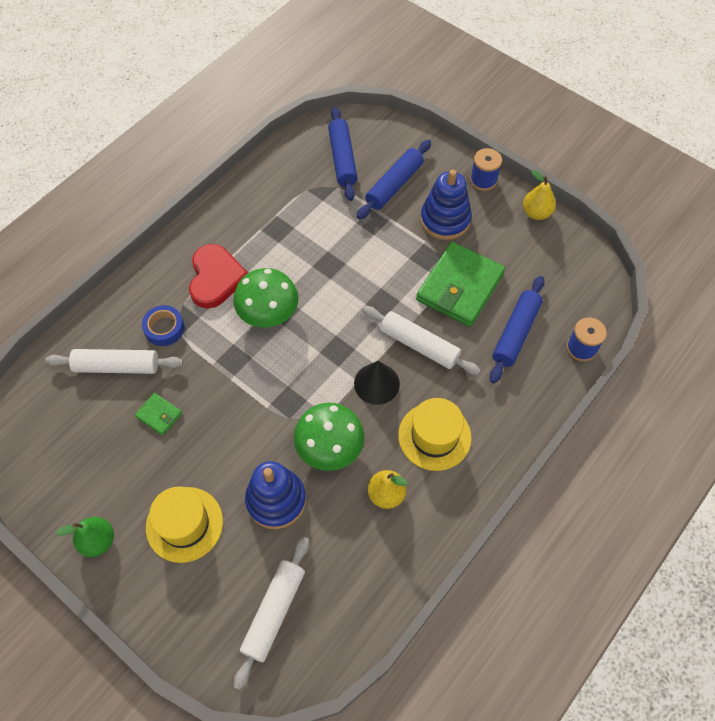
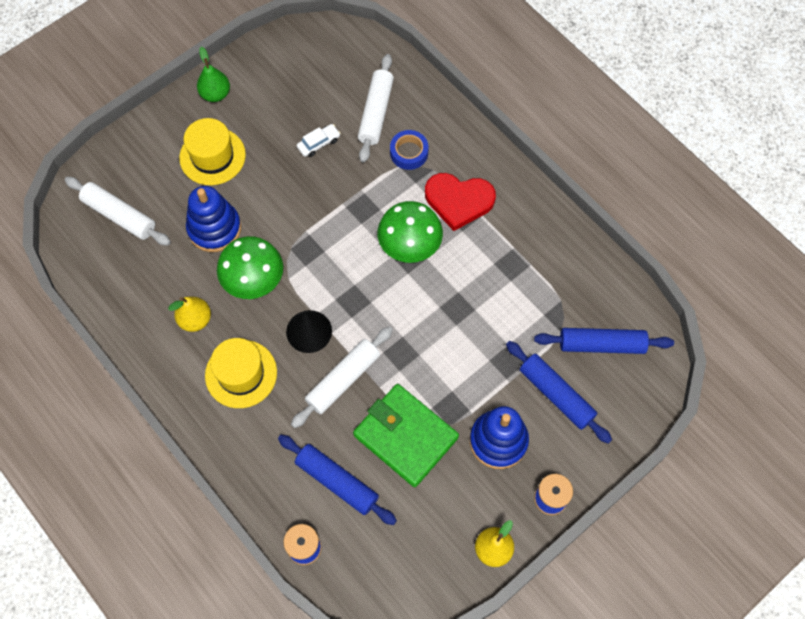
camera: 100 degrees right, 5 degrees up
(159, 415) = (319, 143): green wallet -> white car

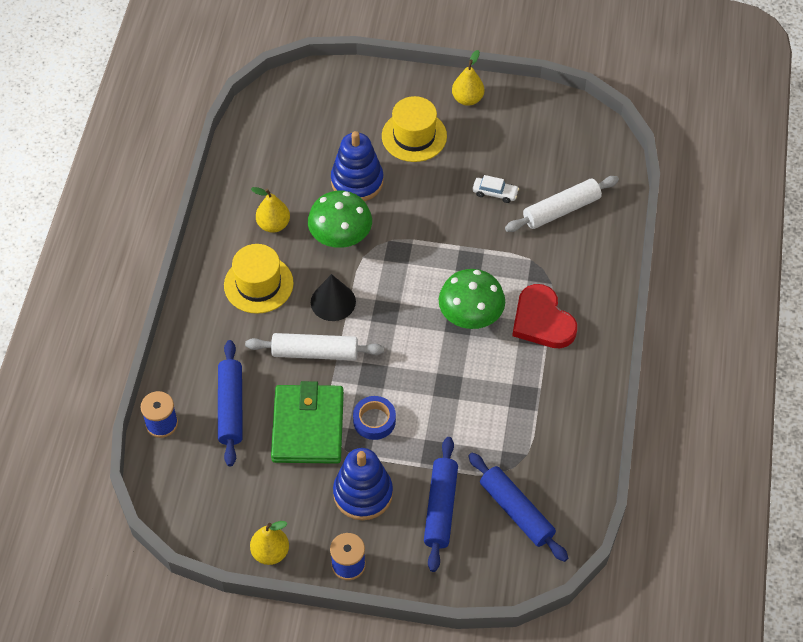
camera: 50 degrees right, 10 degrees down
(119, 216) = (309, 118): white rolling pin -> none
(215, 94) = (467, 99): green pear -> yellow pear
(409, 153) = (549, 257): blue tape -> blue tape (374, 421)

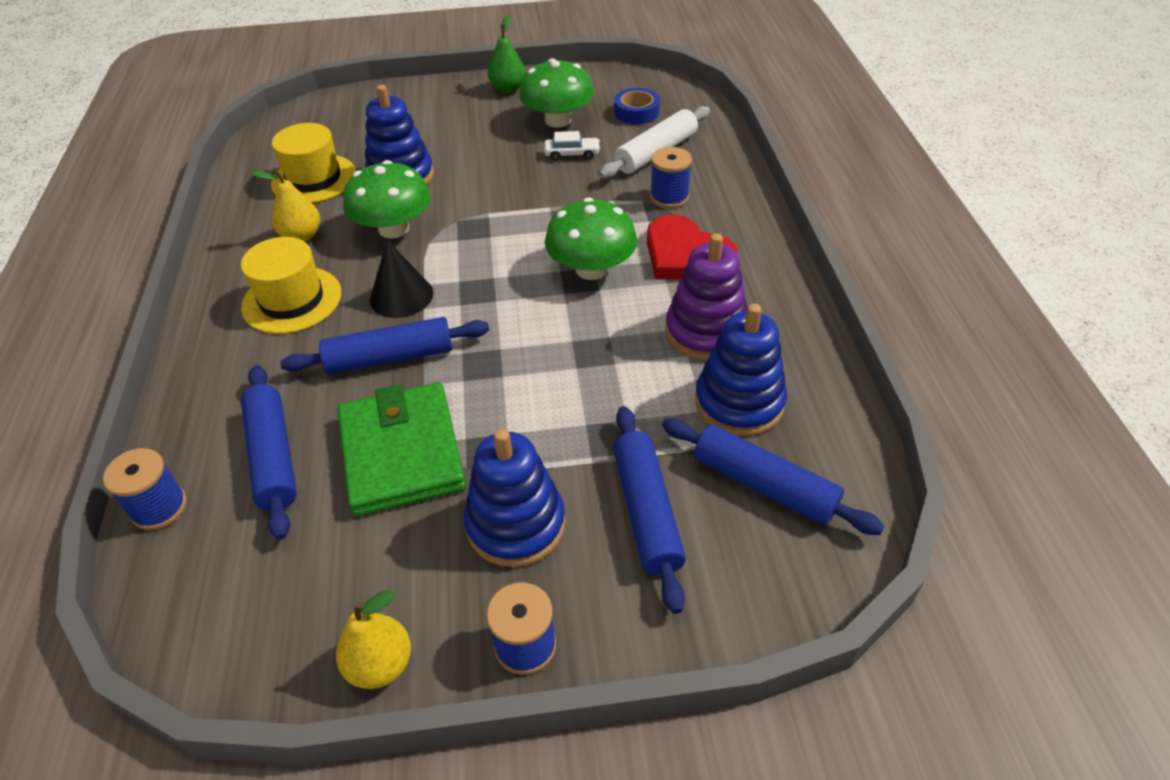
camera: 15 degrees left, 10 degrees down
(315, 352) = (390, 357): white rolling pin -> blue rolling pin
(374, 421) = (502, 419): blue tape -> blue tape (636, 112)
(414, 136) = (458, 127): yellow hat -> yellow hat (314, 179)
(467, 99) = (508, 88): yellow pear -> green pear
(496, 150) = (558, 120): none -> green mushroom
(526, 451) = (739, 402): none -> blue stacking toy
(528, 391) = (706, 332): none -> purple stacking toy
(552, 261) = (669, 197): none -> blue spool

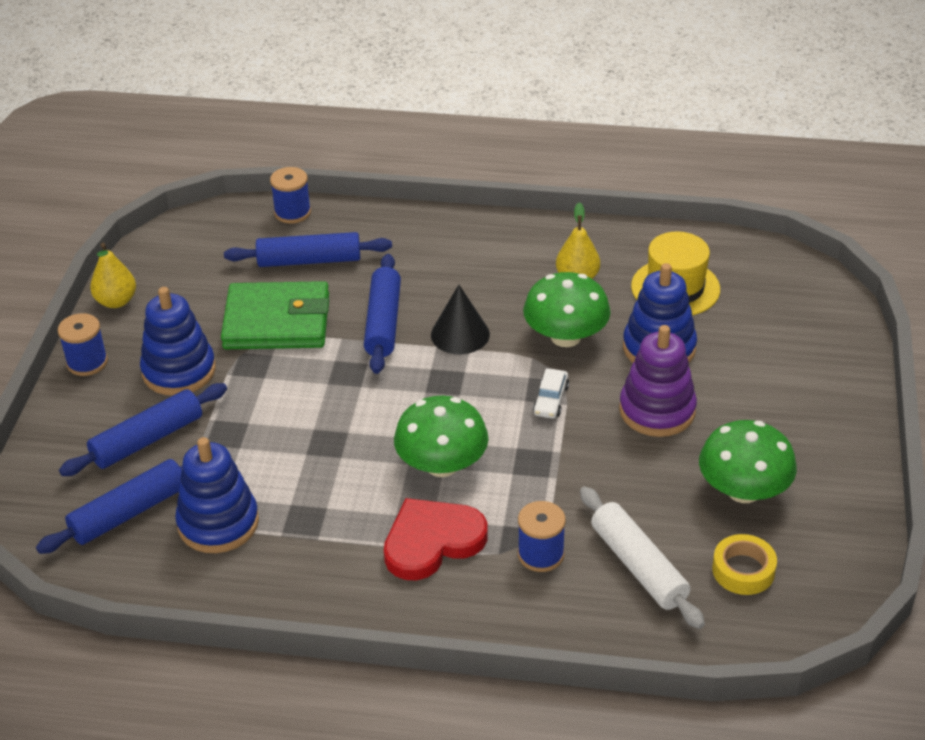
camera: 105 degrees right, 5 degrees down
(292, 300) = (484, 271): yellow hat -> none
(508, 88) = (837, 457): green pear -> none
(572, 154) = (660, 489): white car -> white car (550, 400)
(636, 112) = (743, 570): blue tape -> yellow tape
(646, 512) = (147, 439): blue rolling pin -> blue rolling pin turned 45 degrees counterclockwise
(706, 332) = (313, 525): purple stacking toy -> purple stacking toy (657, 410)

